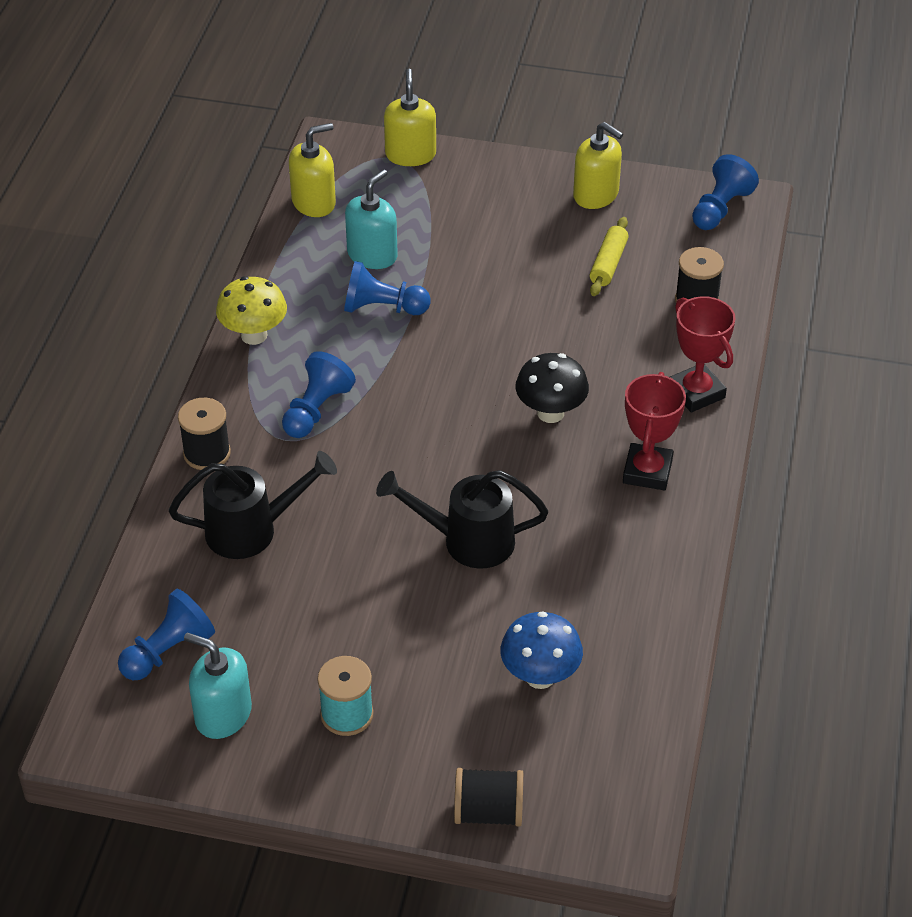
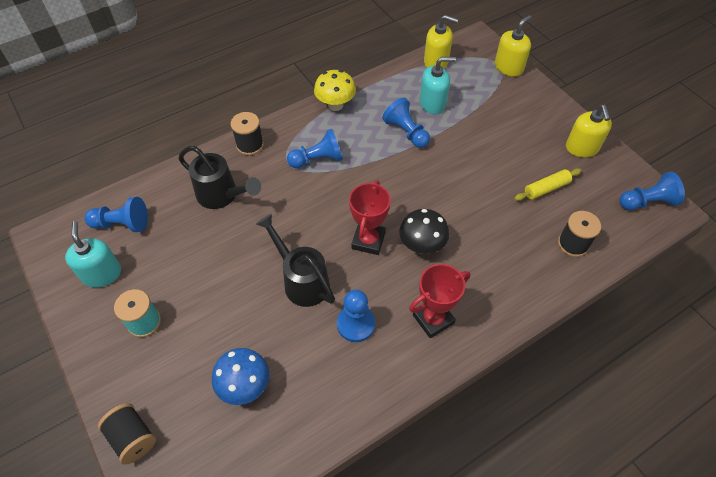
camera: 45 degrees right, 10 degrees up
(577, 535) = (356, 324): none -> blue pawn
(696, 392) = (512, 296): red trophy -> red trophy (368, 240)

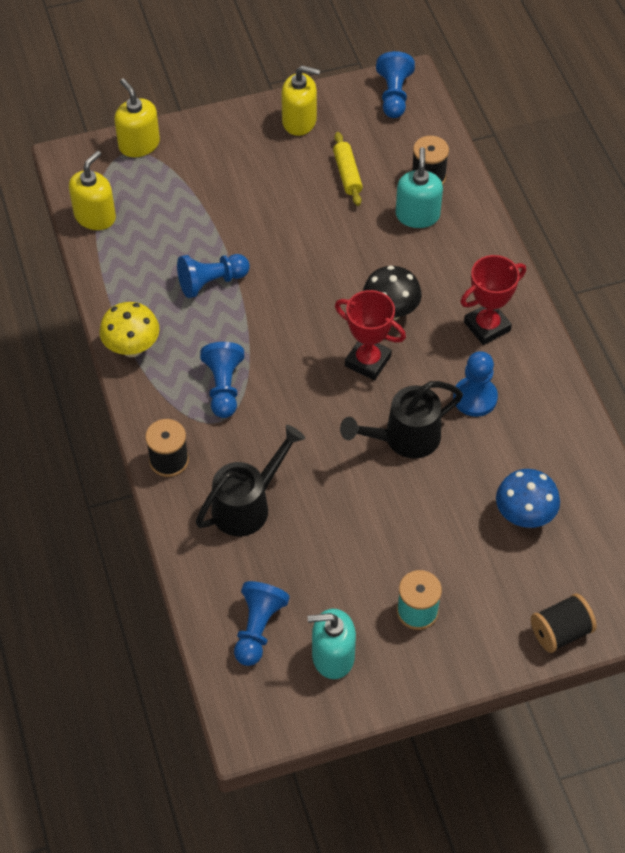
camera: 75 degrees left, 0 degrees up
(432, 103) = (172, 241): turquoise soap dispenser -> turquoise soap dispenser (417, 215)
(433, 319) = (487, 326): red trophy -> red trophy turned 75 degrees clockwise

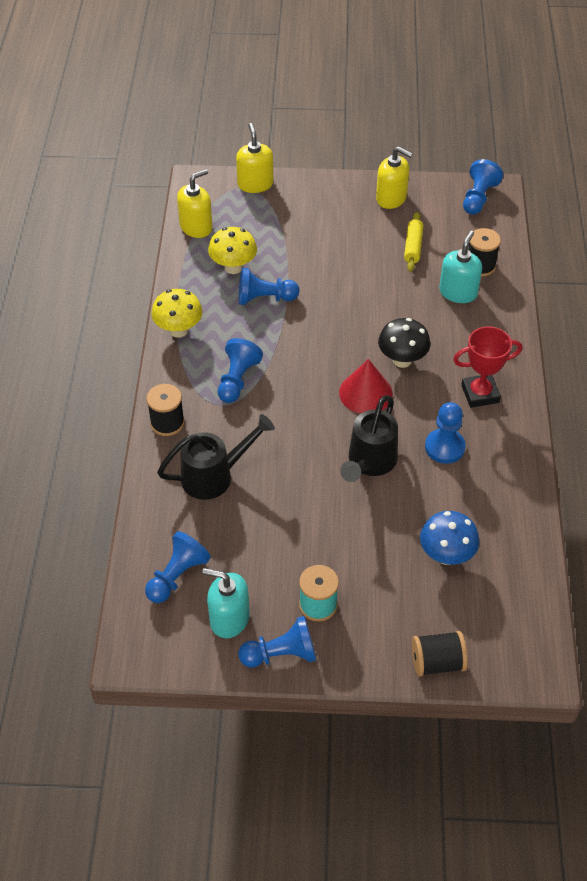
camera: 20 degrees right, 5 degrees down
(160, 254) = (233, 267): none -> yellow mushroom
(368, 361) = (365, 393): red trophy -> red cone
(402, 676) = (281, 654): none -> blue pawn
(405, 438) = (370, 462): black watering can -> black watering can turned 60 degrees counterclockwise

